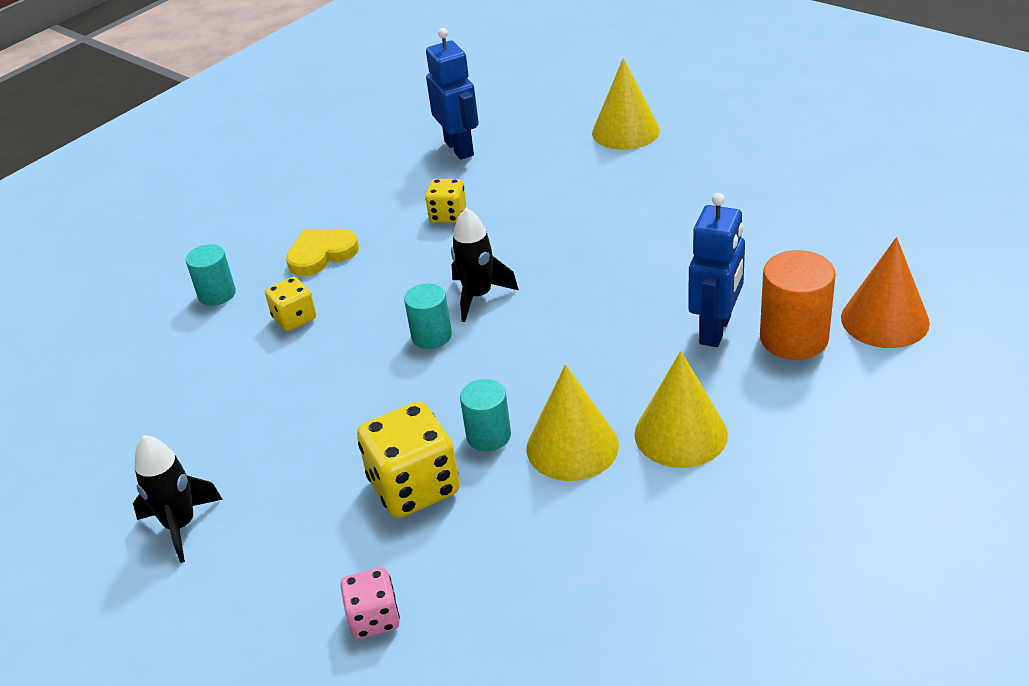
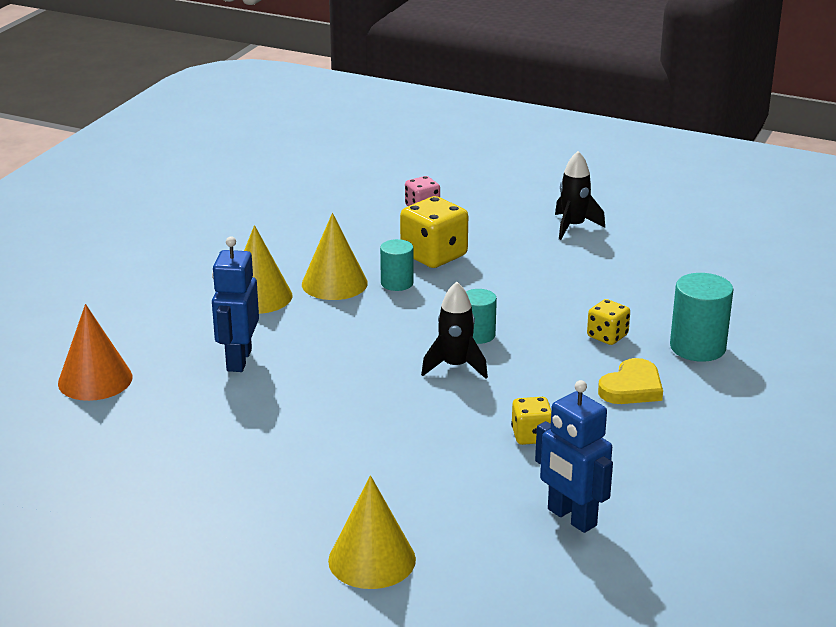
camera: 160 degrees right, 10 degrees down
(217, 294) = (697, 347): turquoise cylinder -> turquoise cylinder, size x1.59
(794, 338) = (173, 360): orange cylinder -> none

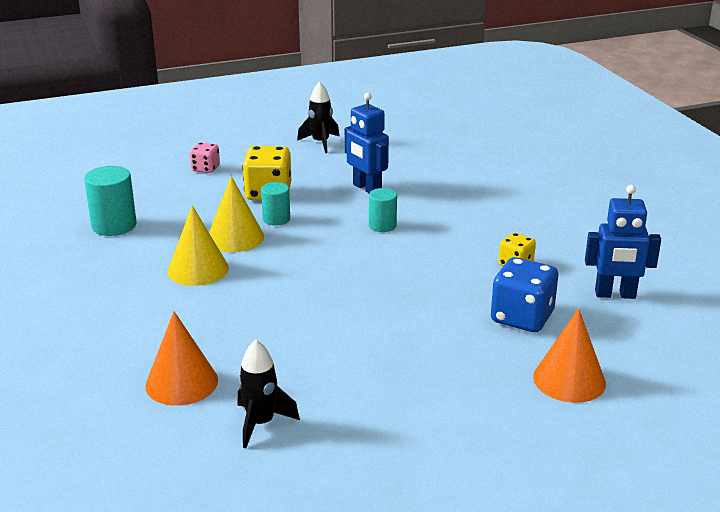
camera: 45 degrees left, 0 degrees up
(238, 360) = (262, 315): blue robot -> blue robot (366, 188)
(372, 560) = (569, 380): yellow cone -> orange cone
(439, 485) = (522, 317): none -> blue dice
(455, 366) = (404, 249): black rocket -> black rocket (261, 423)
(607, 336) = (451, 193): yellow dice -> none
(632, 387) = (514, 213): yellow heart -> none
(697, 347) = (505, 177): turquoise cylinder -> turquoise cylinder (114, 225)

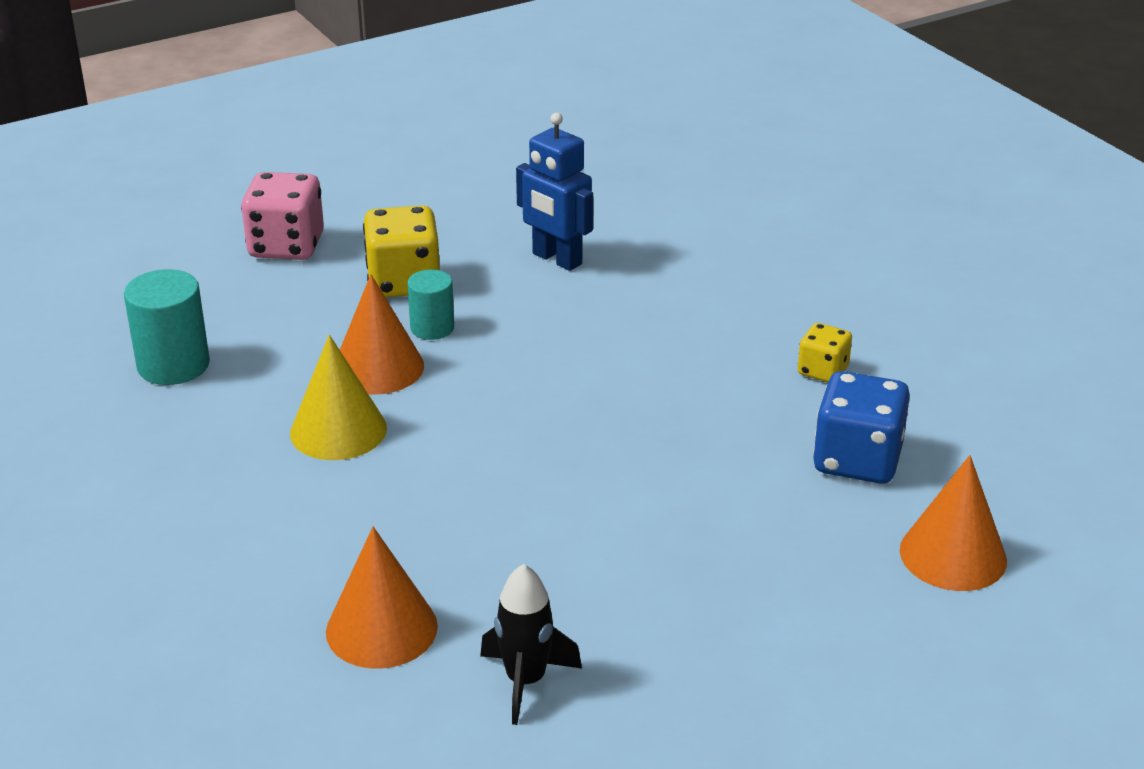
camera: 10 degrees left, 5 degrees up
(205, 169) = (286, 246): pink dice -> pink dice, size x1.75
(235, 237) = (378, 367): yellow cone -> orange cone
(320, 143) = (457, 182): black rocket -> none
(382, 225) = (602, 323): turquoise cylinder -> none
(615, 294) = (980, 407): blue robot -> none

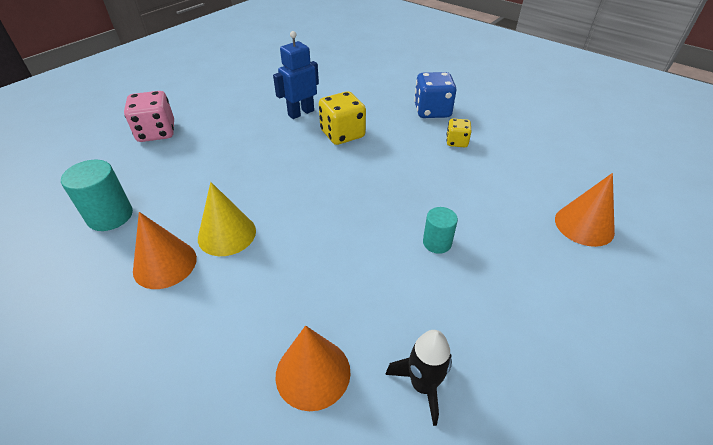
camera: 20 degrees left, 10 degrees up
(378, 367) = (234, 190): orange cone -> orange cone (165, 264)
(404, 282) = (228, 139): yellow dice -> yellow dice (342, 134)
(432, 328) = (254, 161): turquoise cylinder -> turquoise cylinder (437, 243)
(556, 259) = (301, 113): blue robot -> blue robot turned 120 degrees clockwise
(857, 460) = (503, 184): blue dice -> blue dice (432, 111)

